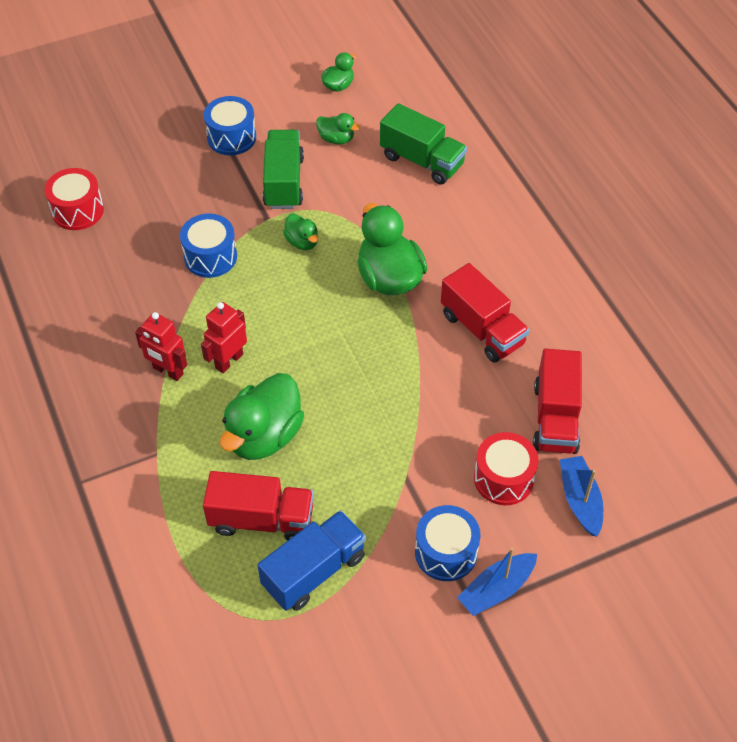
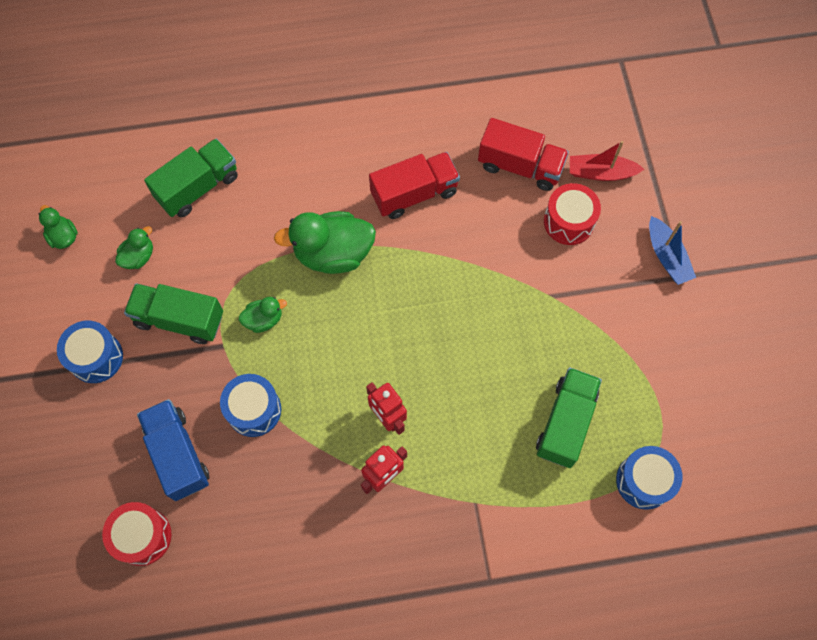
camera: 75 degrees left, 15 degrees up
(261, 519) = (565, 423): red truck -> green truck
(264, 436) = (480, 402): green duck -> none
(314, 571) = (624, 390): blue truck -> blue truck (178, 454)
(446, 552) = (627, 284): blue drum -> blue drum (644, 481)
(580, 500) = (601, 173): blue boat -> red boat

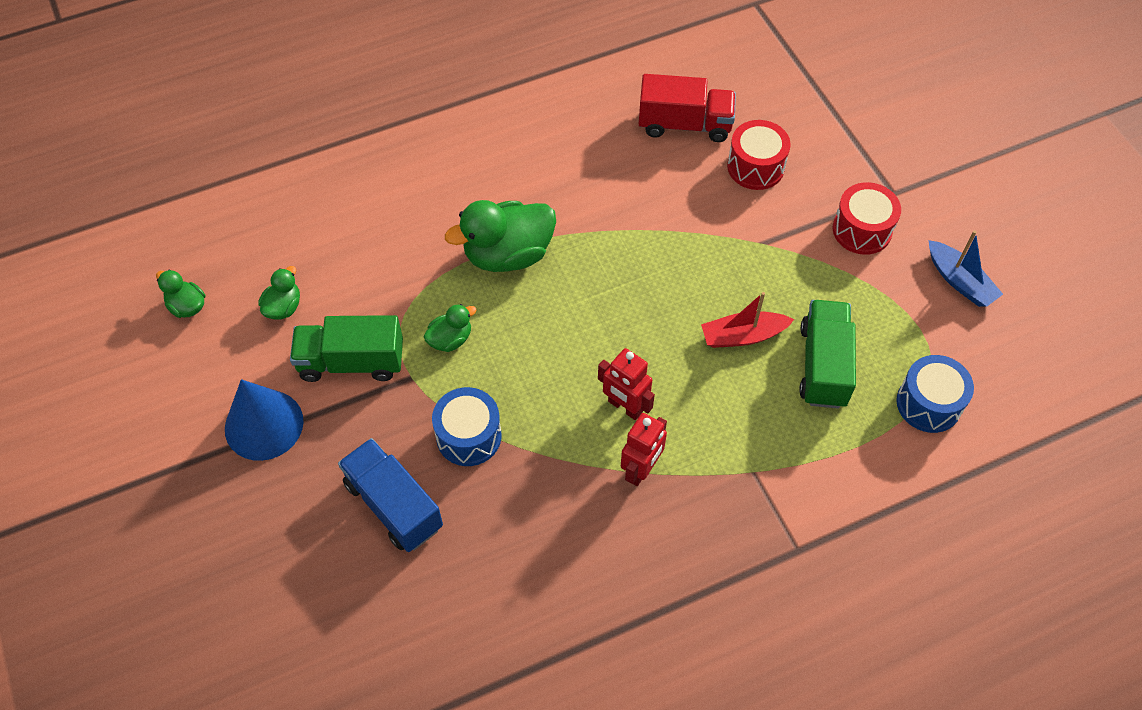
camera: 15 degrees left, 10 degrees down
(96, 357) = (264, 425): blue drum -> blue cone
(142, 536) = (378, 605): red drum -> red drum (862, 230)
(198, 187) = (331, 221): green truck -> none
(414, 194) = (579, 175): red truck -> none
(601, 173) = (773, 113): red boat -> red boat (743, 336)
(667, 256) = (871, 177): blue boat -> blue boat (959, 281)

